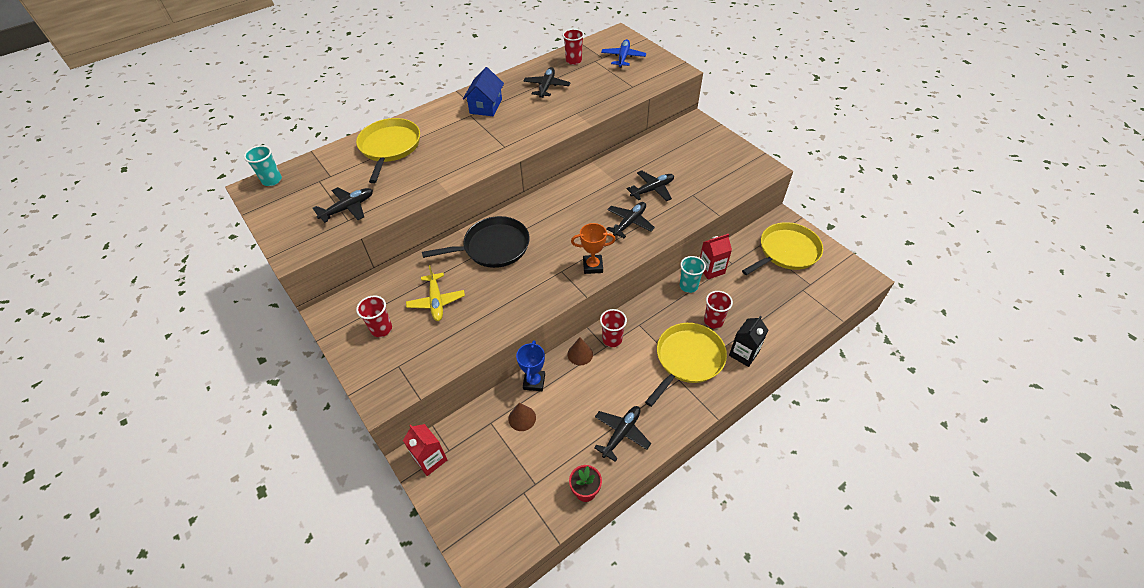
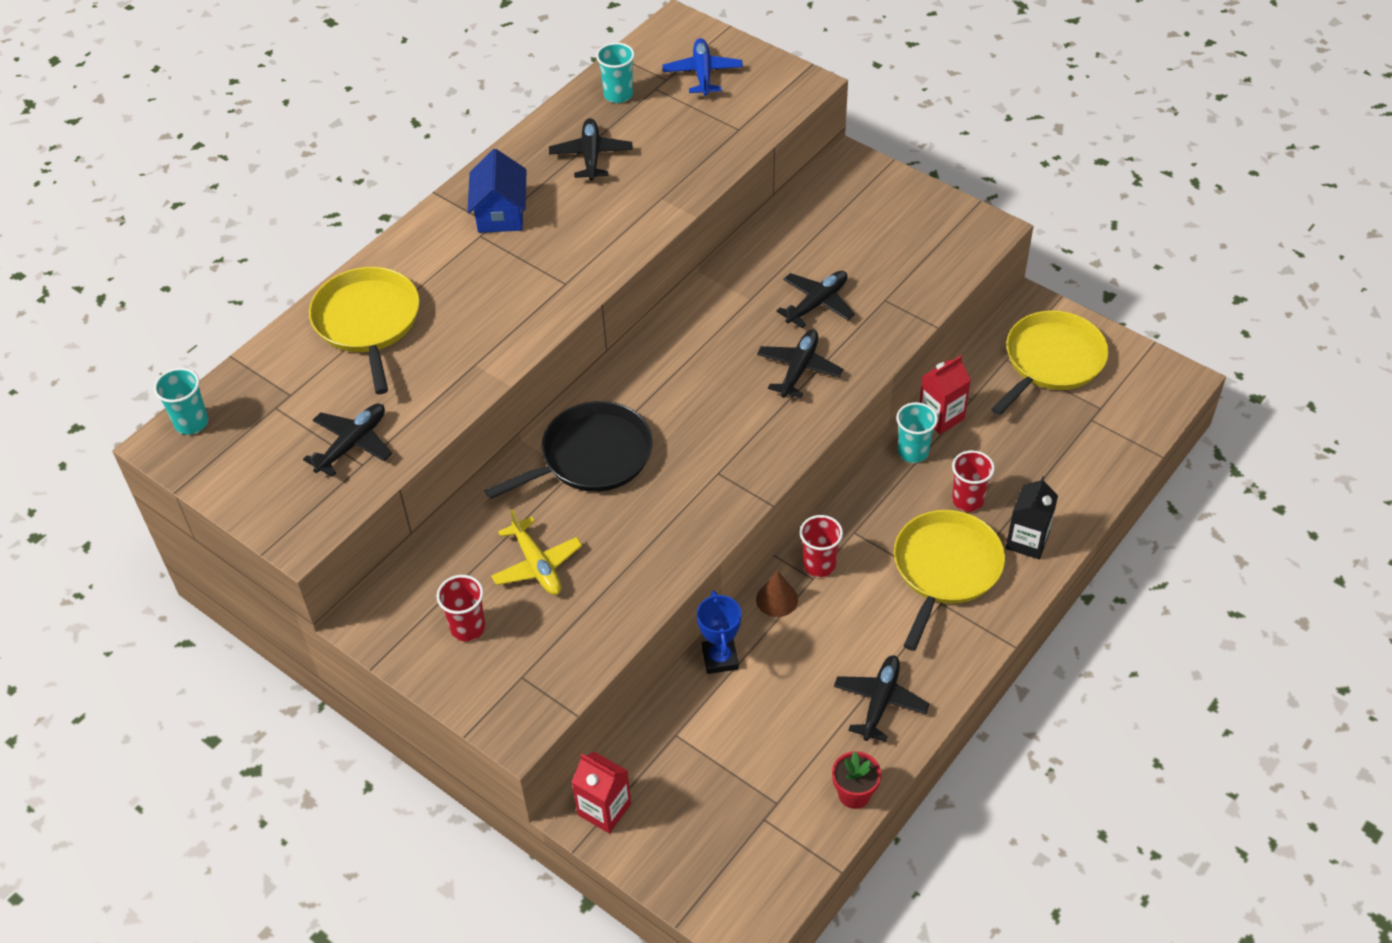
camera: 15 degrees left, 0 degrees up
(522, 418) = (722, 716): brown cone -> none
(573, 61) = (618, 95): red cup -> turquoise cup
(593, 266) = (765, 454): orange trophy -> none

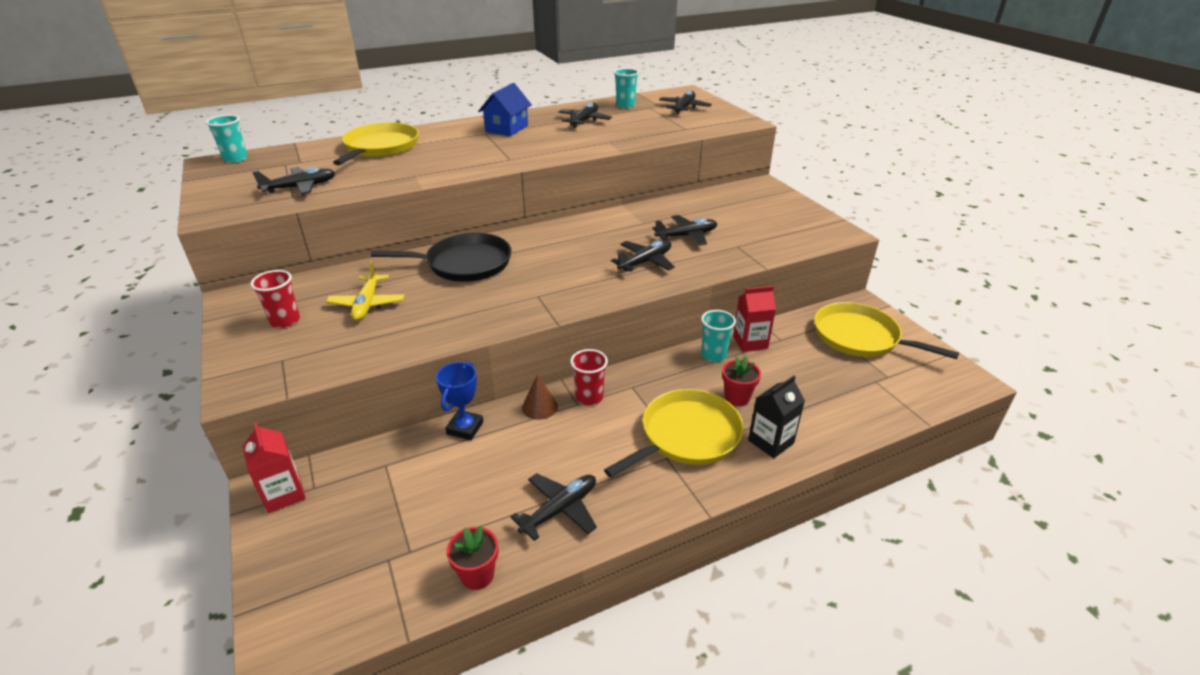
camera: 25 degrees right, 15 degrees down
(702, 73) = (684, 108): blue plane -> black plane
(967, 500) = (737, 398): red cup -> red flower pot
(1051, 361) = (860, 337): yellow pan -> yellow pan turned 120 degrees counterclockwise

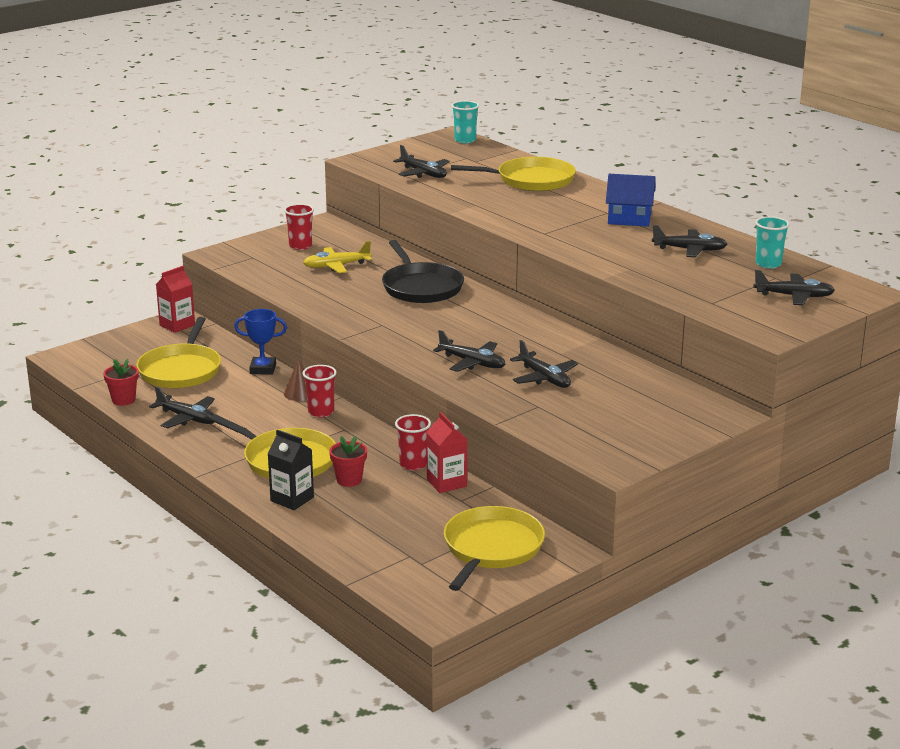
camera: 75 degrees right, 10 degrees down
(422, 503) = (181, 370): none -> yellow pan
(713, 355) = (413, 464): turquoise cup -> red cup

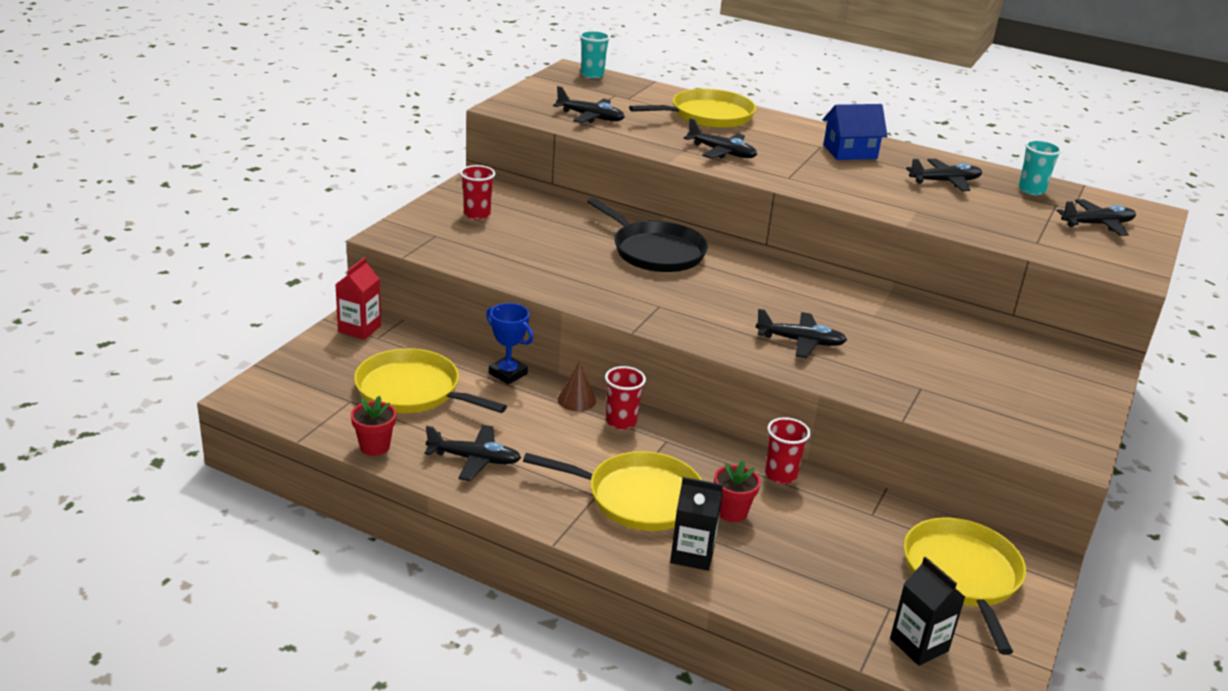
camera: 25 degrees left, 5 degrees up
(181, 370) = (412, 391): yellow pan -> yellow pan turned 135 degrees clockwise
(263, 369) = (508, 374): blue trophy -> blue trophy turned 60 degrees clockwise
(336, 266) = (540, 236): yellow plane -> none
(407, 580) = (919, 645): none -> black carton
(446, 483) = (836, 493): red carton -> none
(544, 378) = (891, 350): black plane -> black plane (722, 152)

